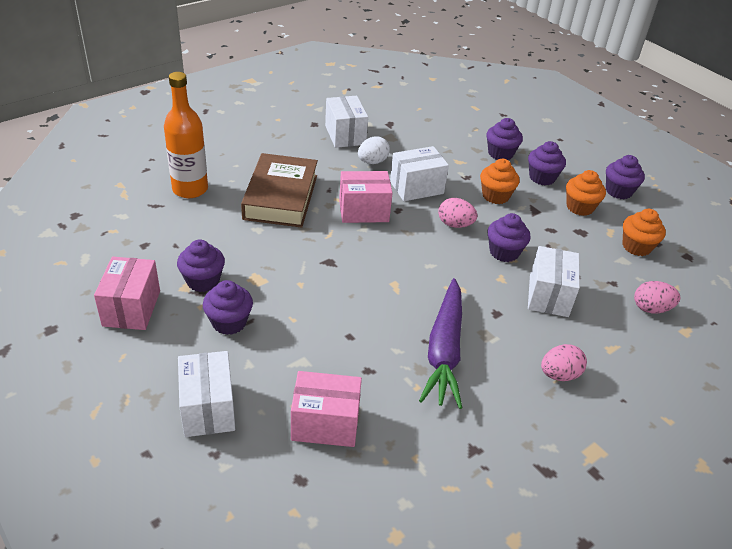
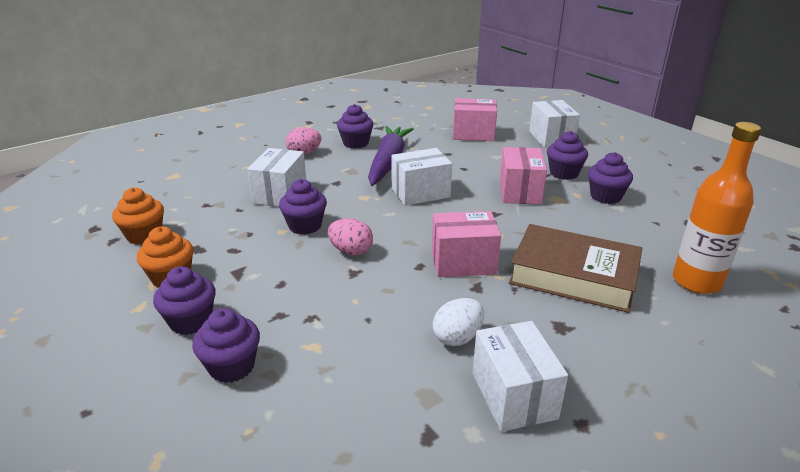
camera: 175 degrees left, 10 degrees down
(131, 308) = (649, 179): pink box -> pink box (520, 192)
(281, 197) = (573, 276): brown book -> brown book turned 75 degrees counterclockwise
(416, 187) = (391, 296): white box -> white box (420, 193)
(495, 196) = (281, 289): orange cupcake -> none
(618, 191) = (88, 303): purple cupcake -> purple cupcake (355, 143)
(651, 308) = (189, 188): pink egg -> none

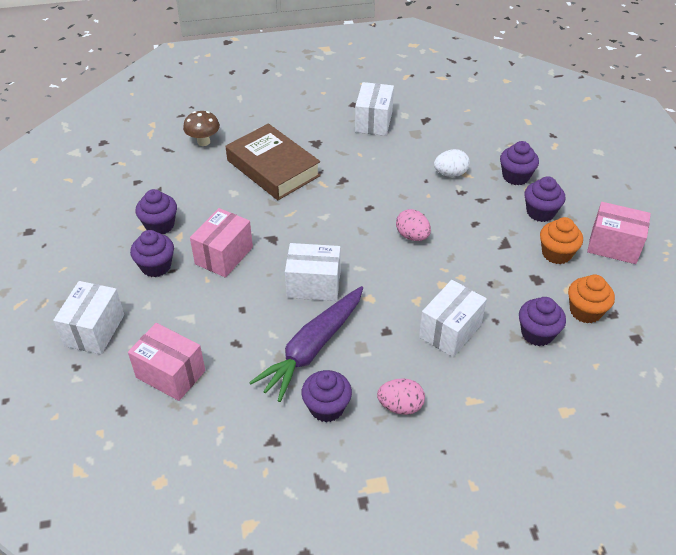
camera: 155 degrees left, 15 degrees up
(305, 226) = (439, 276): purple cupcake -> purple cupcake (537, 333)
(457, 337) = (380, 154): white egg -> white egg (450, 174)
(463, 262) = (336, 200): pink box -> pink box (613, 246)
(696, 281) = (203, 142): orange bottle -> brown mushroom

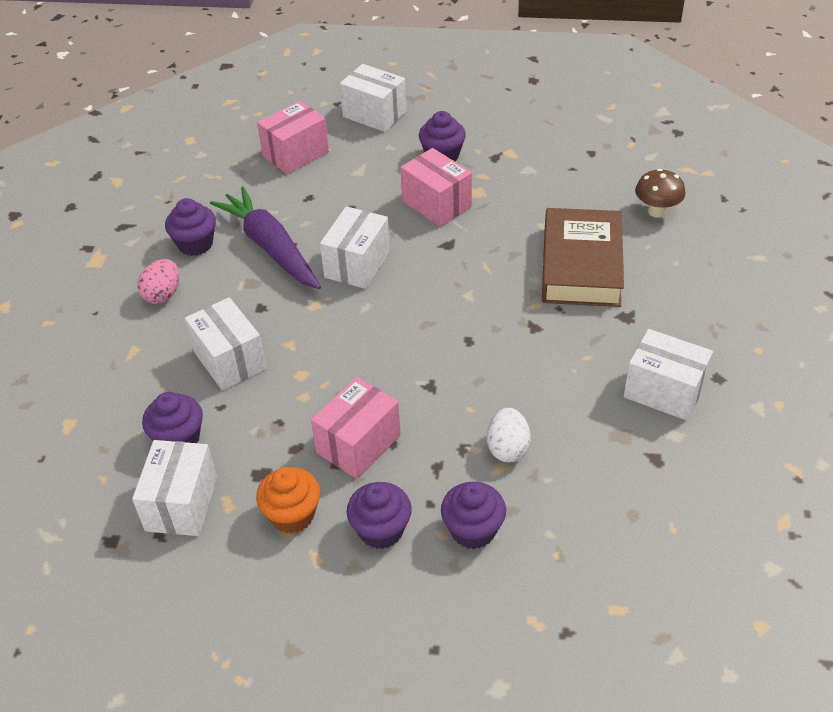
camera: 110 degrees right, 0 degrees up
(160, 225) = (506, 163): purple cupcake -> none
(273, 168) = (581, 265): brown book -> brown book turned 60 degrees counterclockwise
(412, 236) = (396, 369): pink egg -> none
(585, 311) = (181, 504): orange cupcake -> white box
(613, 246) = (272, 595): pink box -> pink box (358, 444)

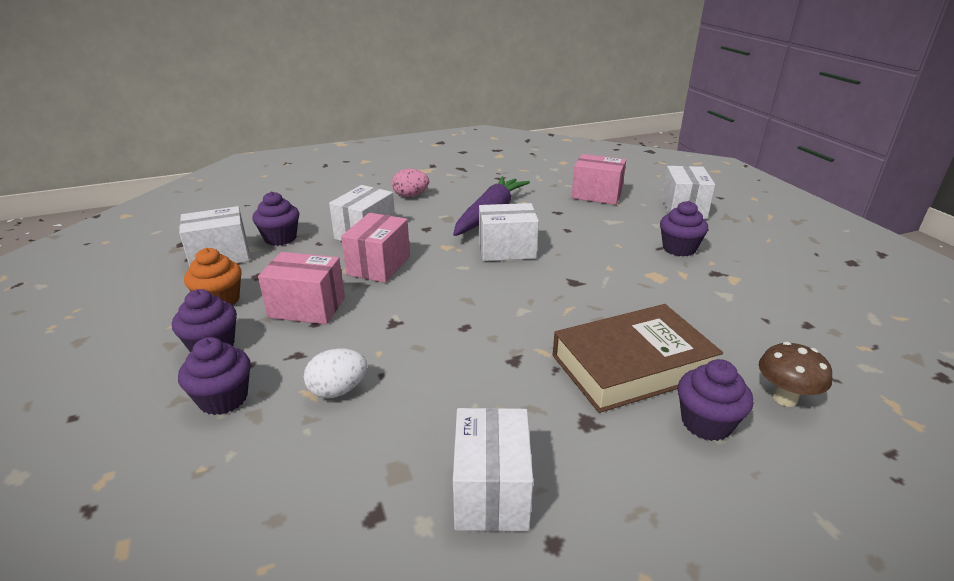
camera: 60 degrees right, 15 degrees down
(195, 244) = (467, 191): purple cupcake -> purple cupcake (706, 423)
(436, 204) = (617, 263): pink box -> pink box (379, 265)

